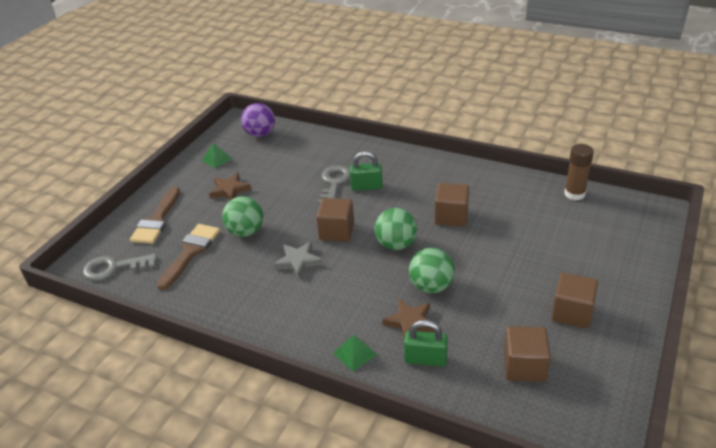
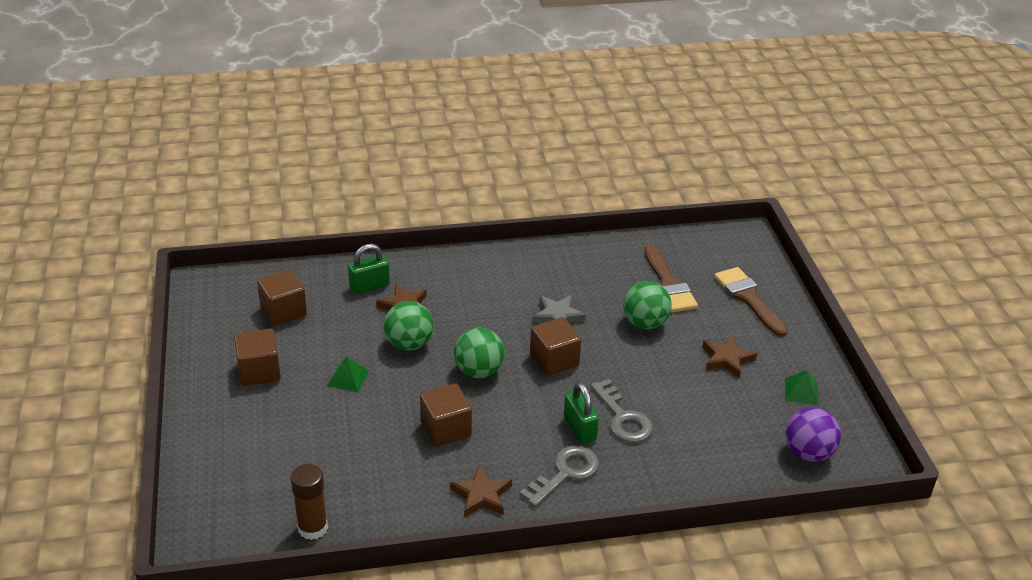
camera: 140 degrees right, 0 degrees up
(114, 268) = (714, 247): grey key -> grey key (565, 473)
(354, 353) = (430, 268): green pyramid -> green pyramid (348, 378)
(366, 186) = (579, 429): green padlock -> green padlock turned 75 degrees counterclockwise
(458, 175) = (481, 495): none -> brown star

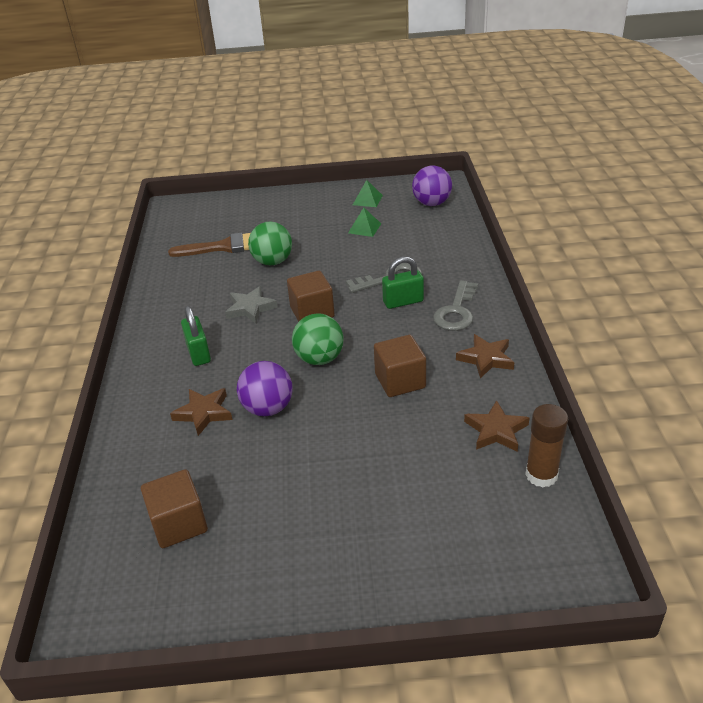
camera: 80 degrees left, 0 degrees up
(259, 371) = (290, 541): brown cube -> none
(348, 378) = (315, 456): green pyramid -> green pyramid (364, 228)
(369, 286) = (156, 443): green padlock -> green padlock (198, 353)
(409, 344) = (268, 408): green ball -> purple ball
(565, 473) = (456, 311): grey key -> grey key turned 120 degrees counterclockwise
(727, 359) = (326, 227): brown star -> brown star (496, 430)
(748, 298) = (255, 212): brown brush -> none

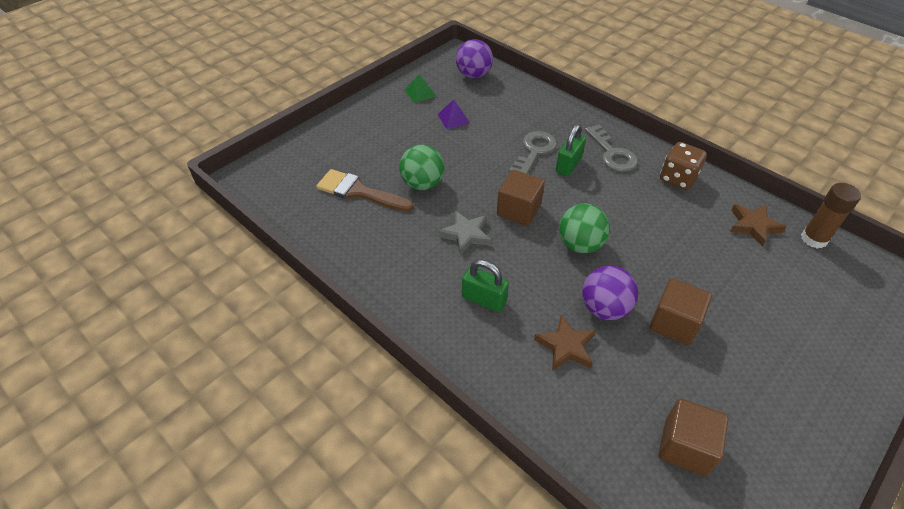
camera: 45 degrees left, 10 degrees up
(224, 247) = (359, 192): brown brush -> brown brush turned 105 degrees counterclockwise
(364, 228) = (453, 118): green pyramid -> purple pyramid
(400, 381) = (654, 227): brown cube -> brown cube (674, 323)
(486, 359) = (678, 178): brown star -> brown dice

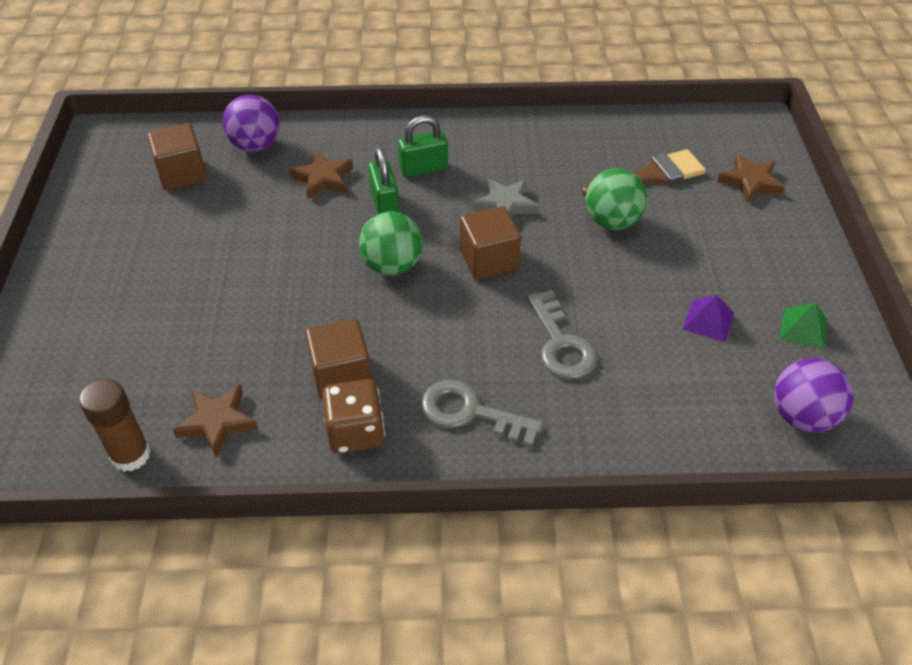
camera: 135 degrees right, 0 degrees up
(318, 153) = (750, 182): none -> brown star
(568, 165) = (502, 353): green padlock -> green padlock (385, 204)
(604, 308) = (317, 224): purple ball -> purple ball (256, 145)
(674, 323) = (244, 251): brown cube -> brown cube (341, 375)

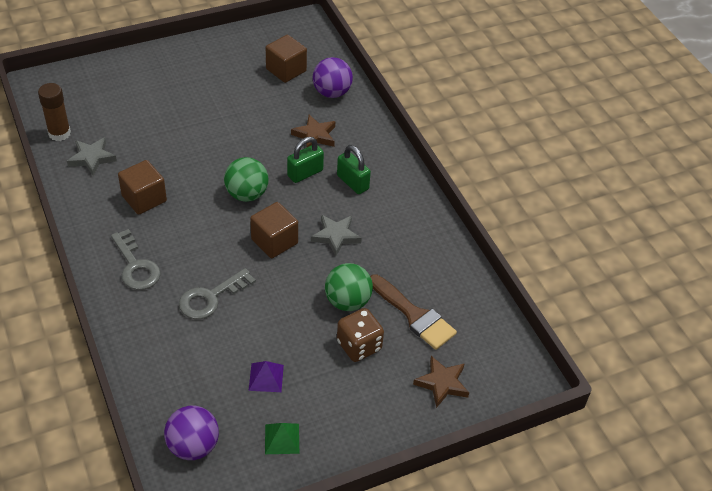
camera: 65 degrees right, 0 degrees up
(217, 422) = (92, 158): brown star -> grey star
(355, 432) = (103, 218): brown dice -> brown dice (359, 346)
(470, 412) = (136, 266): grey key -> grey key turned 150 degrees clockwise

